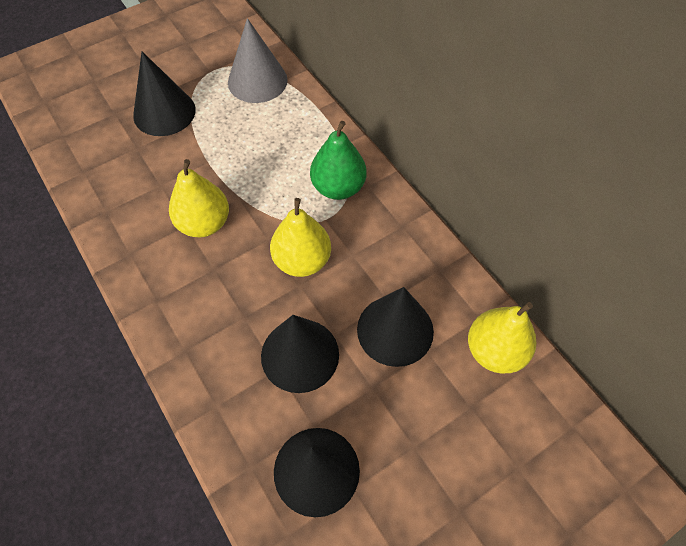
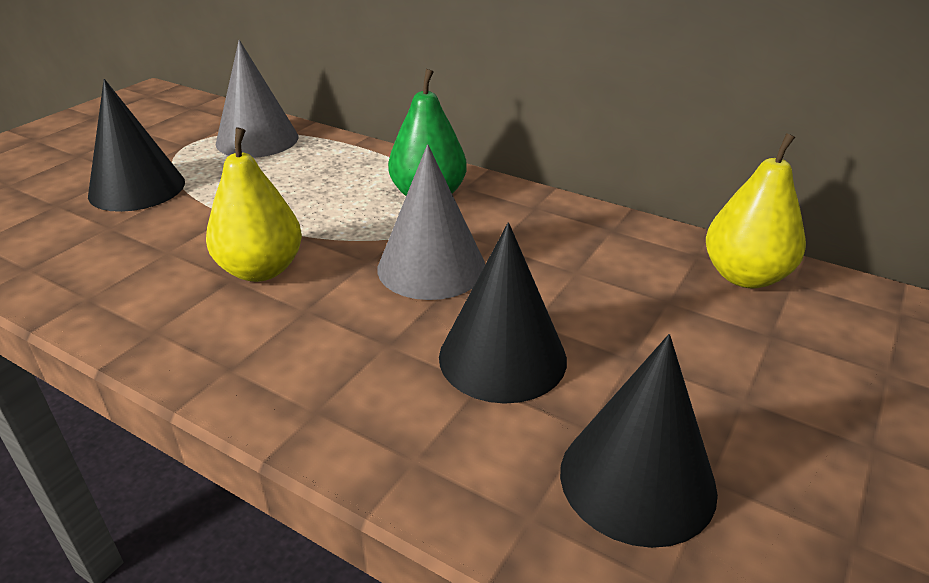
camera: 25 degrees left, 25 degrees down
(302, 260) = (431, 267): yellow pear -> grey cone
(395, 330) = (609, 294): black cone -> none

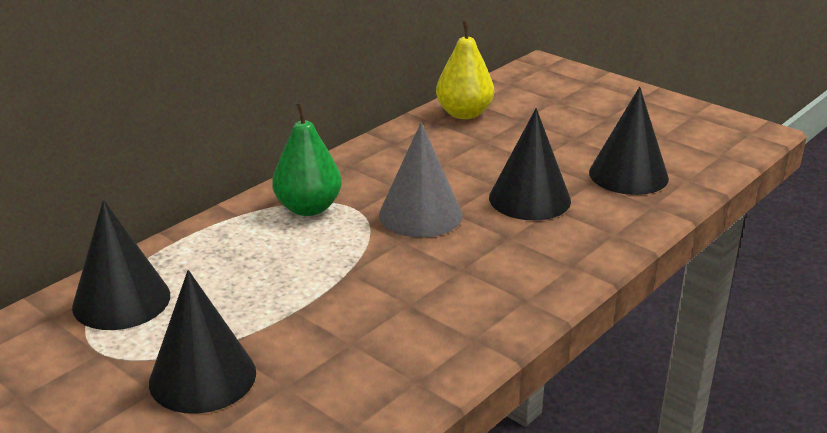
camera: 80 degrees left, 5 degrees down
(257, 140) = (121, 300): grey cone -> black cone
(261, 270) = (400, 290): yellow pear -> none

